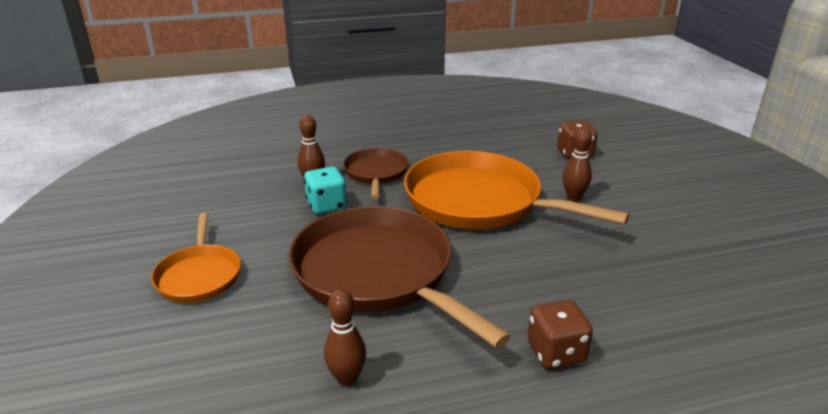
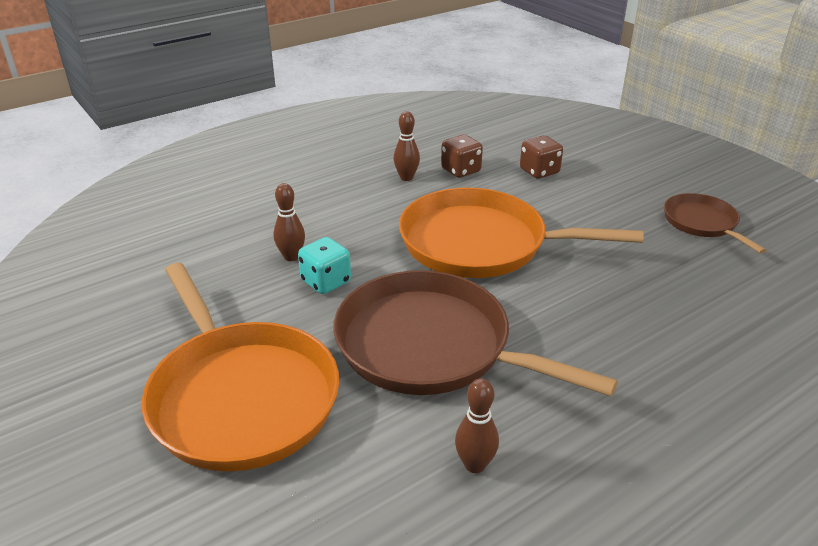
camera: 20 degrees left, 5 degrees up
(199, 275) = (240, 396): orange pan -> orange pan, size x1.91
(376, 173) = (354, 232): brown pan -> brown pan (702, 223)
(556, 353) = (644, 385): brown dice -> brown dice (461, 170)
(574, 197) = (566, 220): brown bowling pin -> brown bowling pin (406, 177)

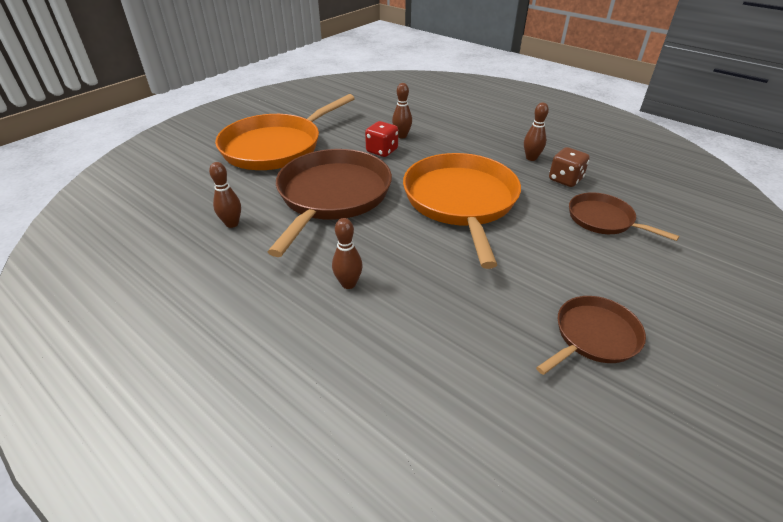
camera: 75 degrees right, 5 degrees up
(326, 282) = (382, 151): turquoise dice -> red dice
(539, 171) = (603, 220): brown dice -> brown pan
(628, 355) = (348, 284): none -> brown bowling pin

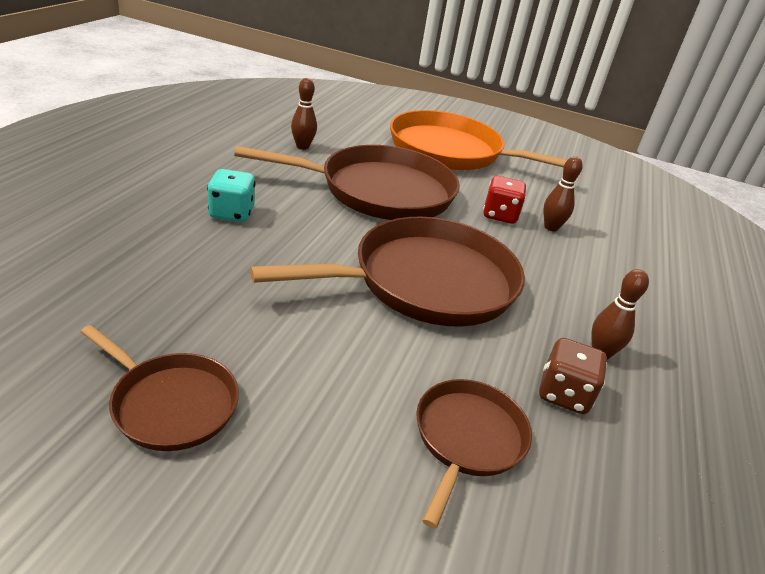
camera: 65 degrees right, 5 degrees down
(348, 284) = (232, 213): brown bowling pin -> turquoise dice
(461, 201) = (425, 282): orange pan -> brown pan

